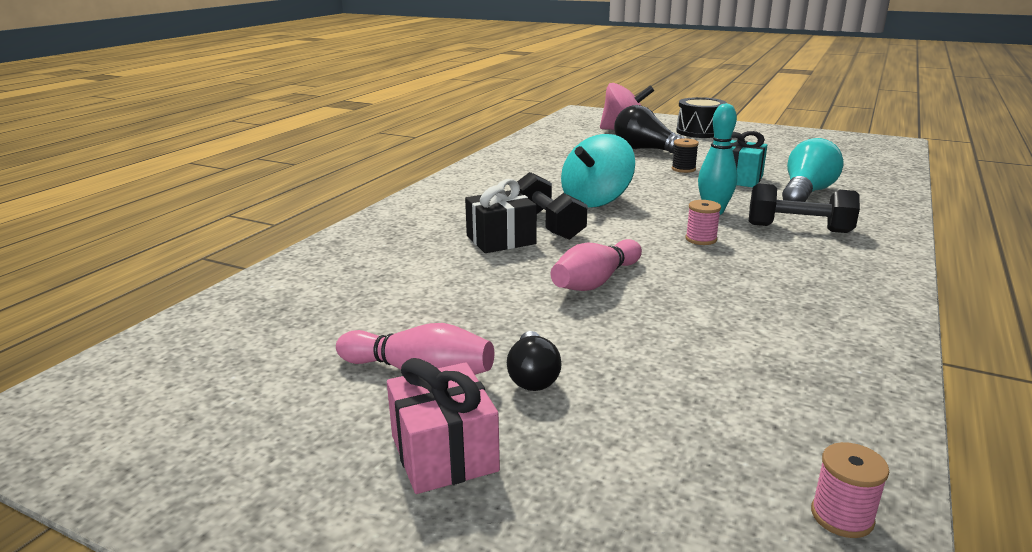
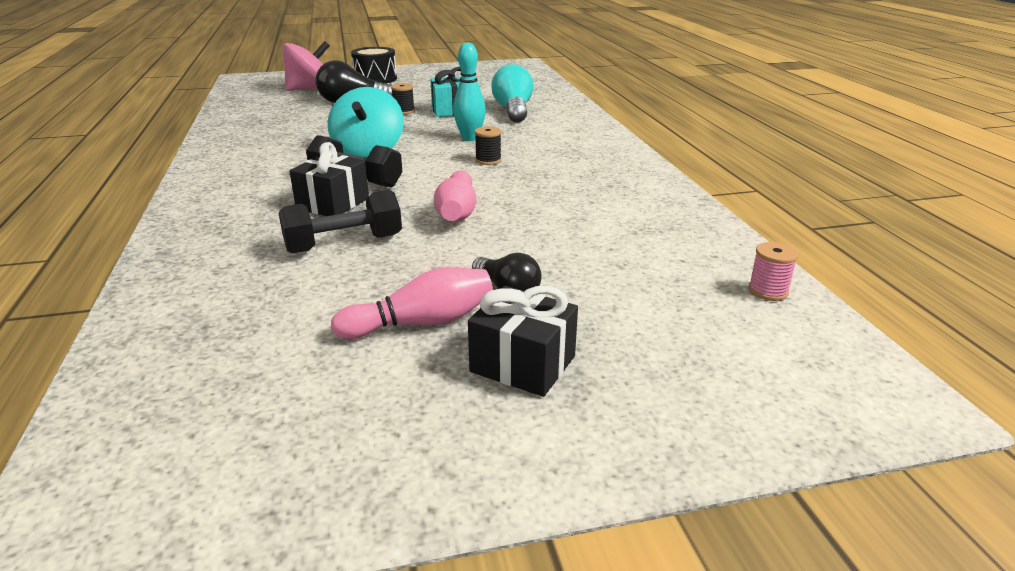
camera: 40 degrees left, 5 degrees up
(444, 453) = (523, 364): pink gift -> black gift
(701, 239) = (488, 160): pink spool -> black spool
(798, 228) = (540, 136): black dumbbell -> black dumbbell (344, 244)

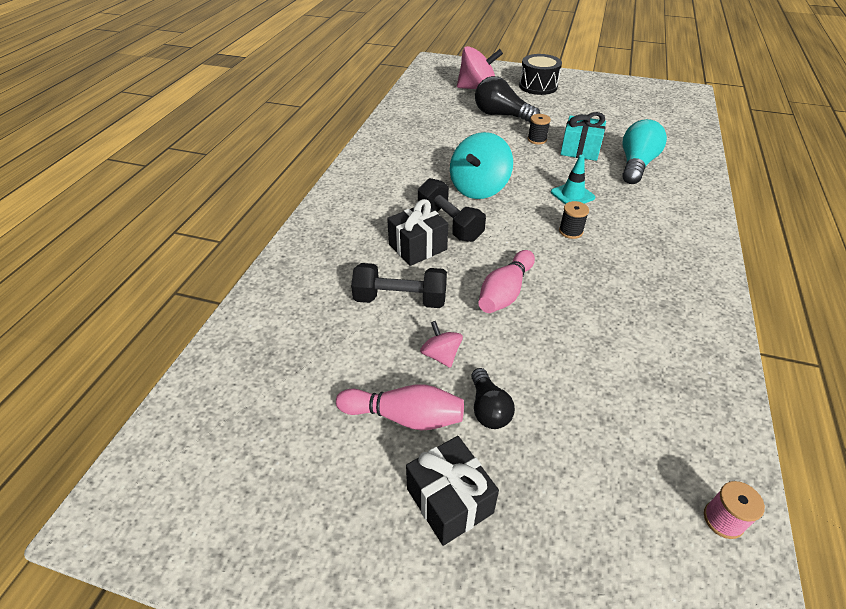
camera: 30 degrees right, 15 degrees up
(425, 269) = (441, 355): none -> pink spinning top
(470, 138) = (572, 195): turquoise bowling pin -> turquoise traffic cone

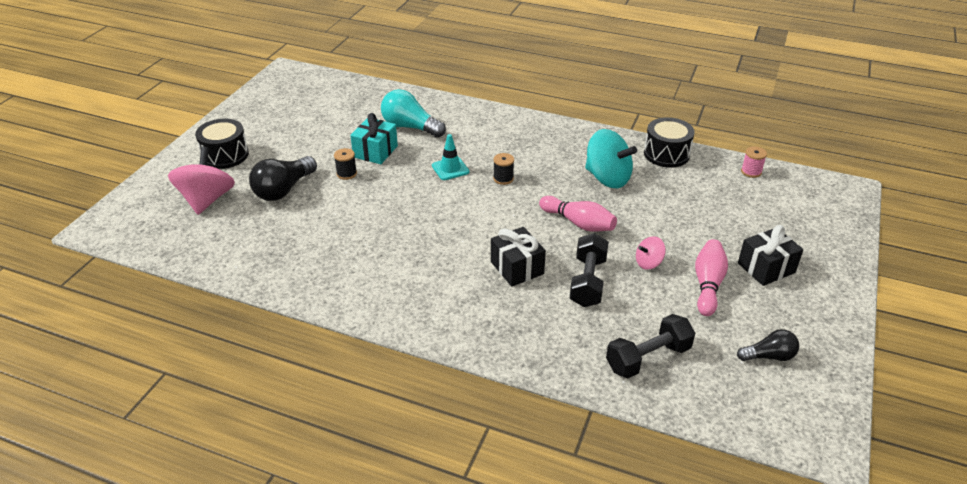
camera: 85 degrees left, 5 degrees down
(449, 223) = (483, 245): black dumbbell -> black dumbbell (648, 358)
(479, 188) = (427, 221): turquoise spinning top -> turquoise spinning top (607, 178)
(488, 408) = (694, 244): black light bulb -> black light bulb (769, 356)
(711, 391) = (666, 154): none -> black drum

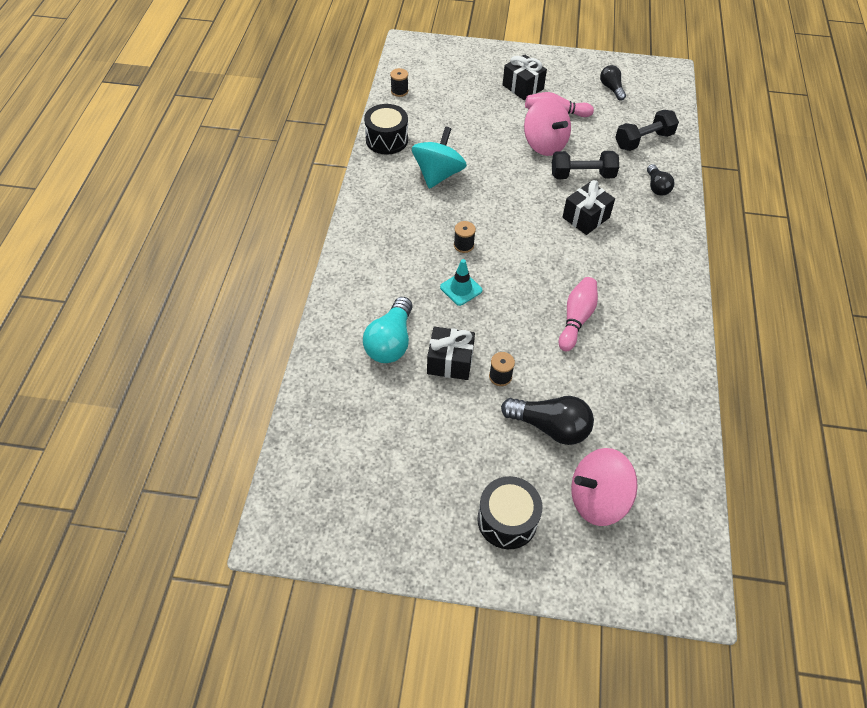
camera: 105 degrees left, 15 degrees up
(375, 151) = (450, 362): turquoise gift -> black gift
(553, 344) = (657, 187): none -> black light bulb
(578, 223) = (511, 187): pink bowling pin -> pink bowling pin (576, 319)
(648, 263) = (544, 144): pink spinning top -> pink spinning top, size x2.00
(648, 358) = (643, 140): black dumbbell -> black dumbbell turned 75 degrees counterclockwise
(751, 172) = (399, 91): pink spool -> black spool

